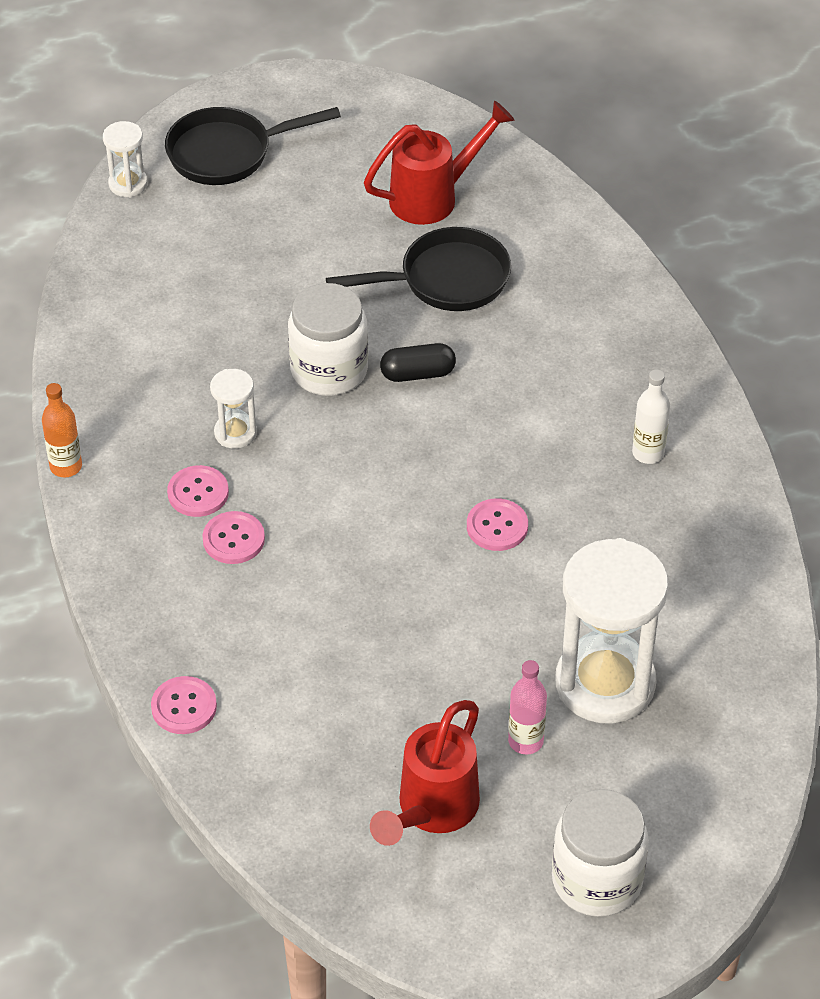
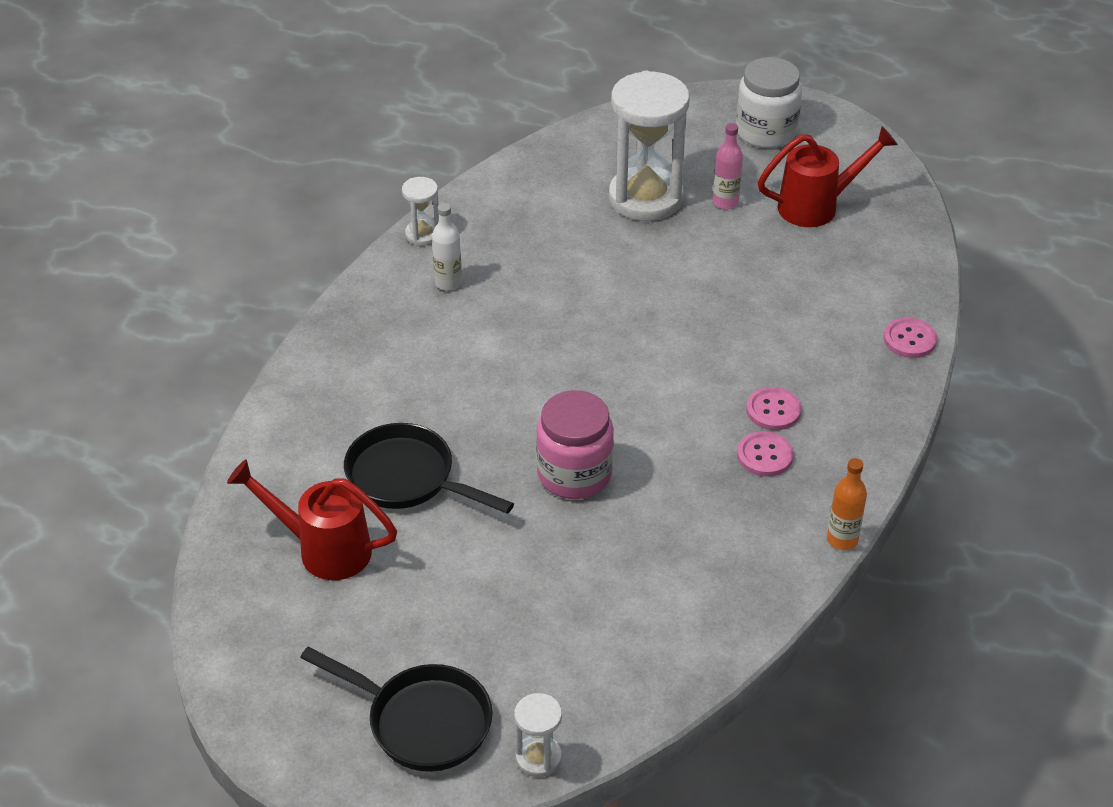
camera: 135 degrees left, 5 degrees down
(235, 433) = (692, 477): white hourglass -> white hourglass (422, 234)
(329, 370) = (574, 474): white jar -> pink jar
(417, 373) = (518, 428): black capsule -> none
(497, 526) = (596, 306): pink button -> none

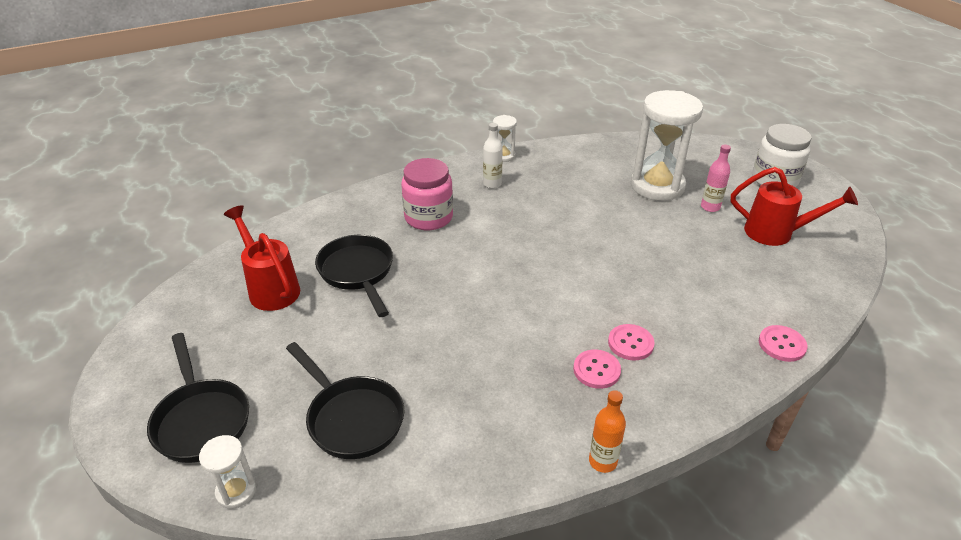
camera: 35 degrees right, 5 degrees down
(574, 474) = (455, 318): pink jar -> pink jar (428, 217)
(575, 631) = (351, 418): none -> black pan

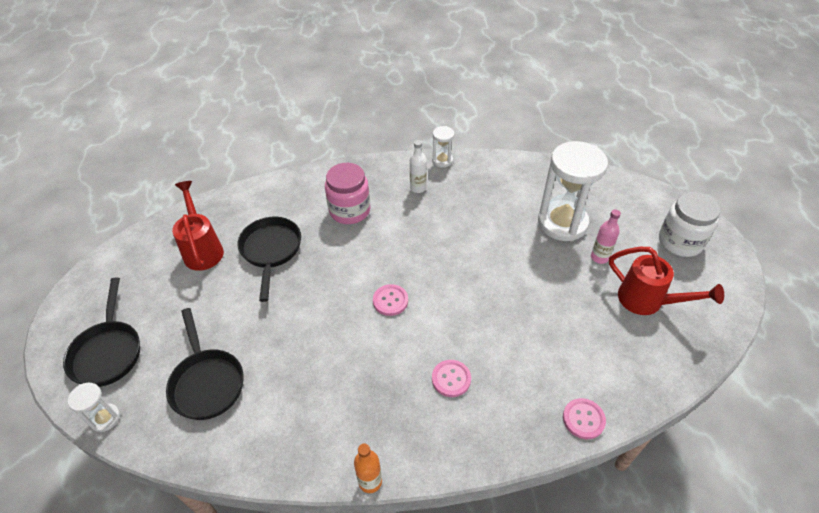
camera: 20 degrees right, 10 degrees up
(596, 370) = (409, 396): pink button -> pink button (390, 301)

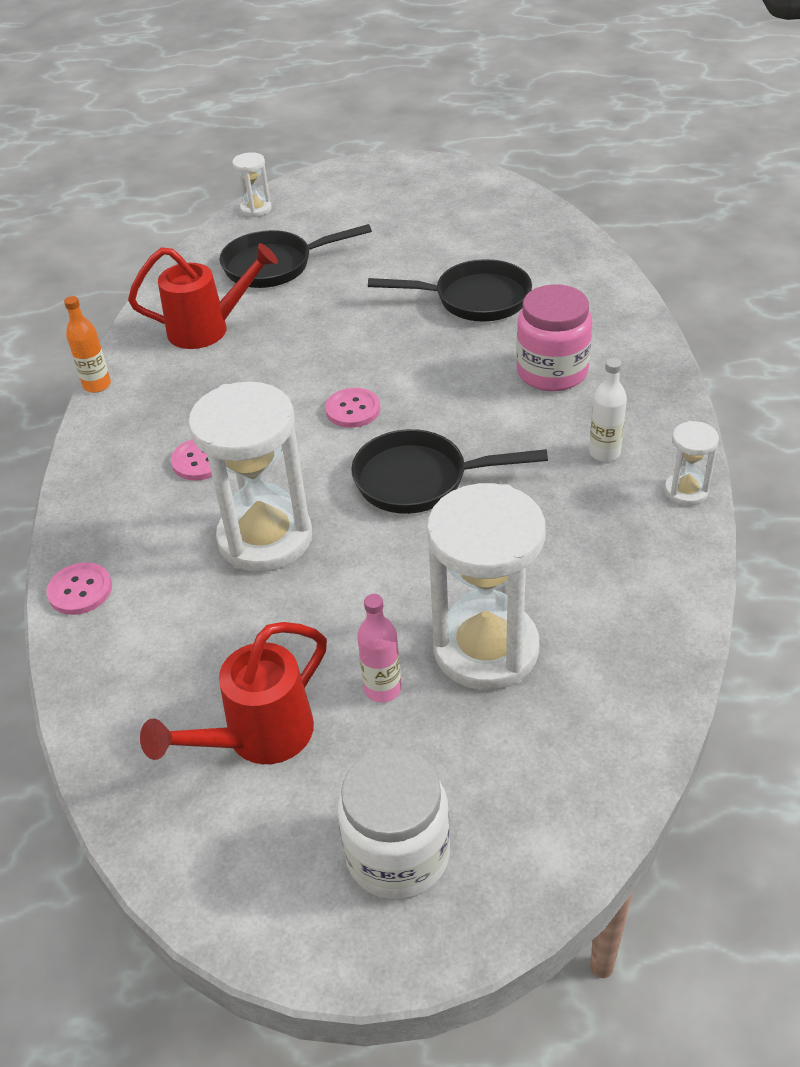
camera: 100 degrees right, 5 degrees down
(108, 352) = (341, 199): black pan -> black pan (419, 480)
(202, 249) = (490, 243): red watering can -> red watering can (209, 329)
(513, 326) = (265, 538): none -> white hourglass

